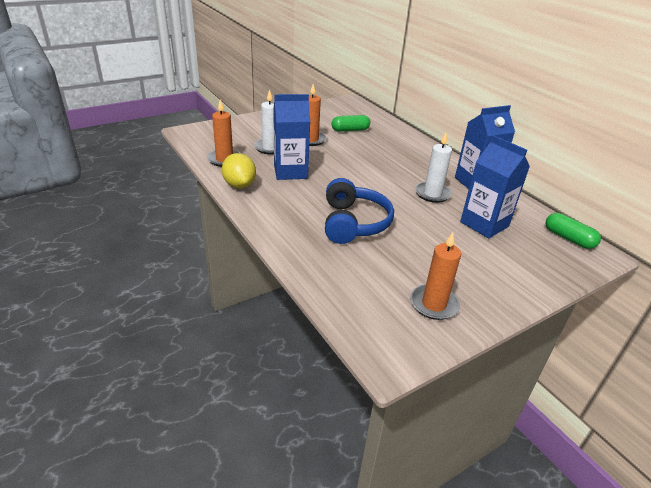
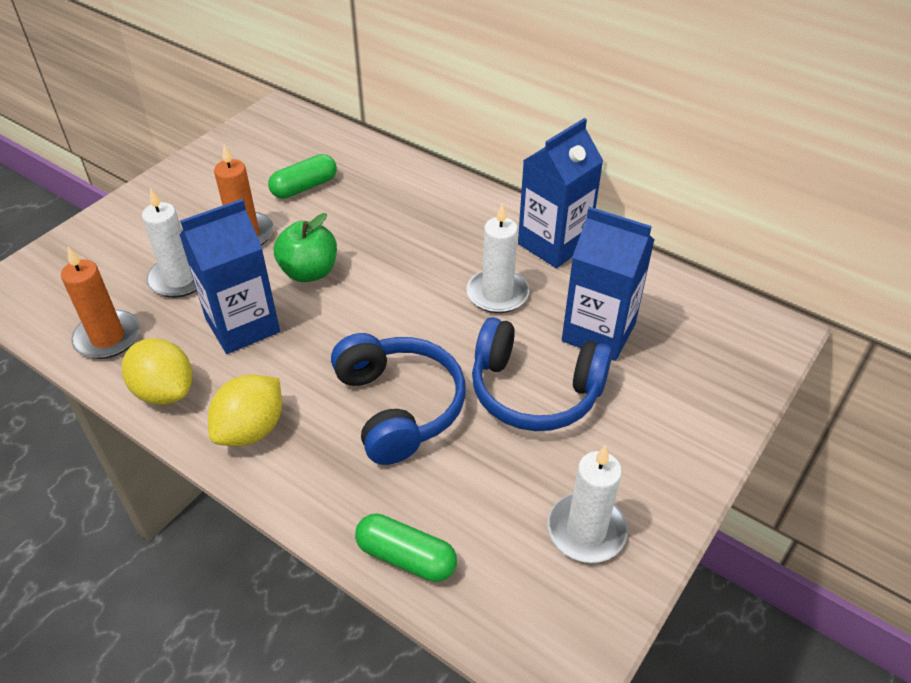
camera: 20 degrees left, 10 degrees up
(273, 210) = (251, 429): none -> yellow lemon
(335, 161) = (309, 272): none -> green apple
(433, 238) = (535, 391): none -> blue headphones
(434, 304) = (586, 530): orange candle -> white candle
(568, 238) = (725, 316): green capsule -> green capsule (406, 557)

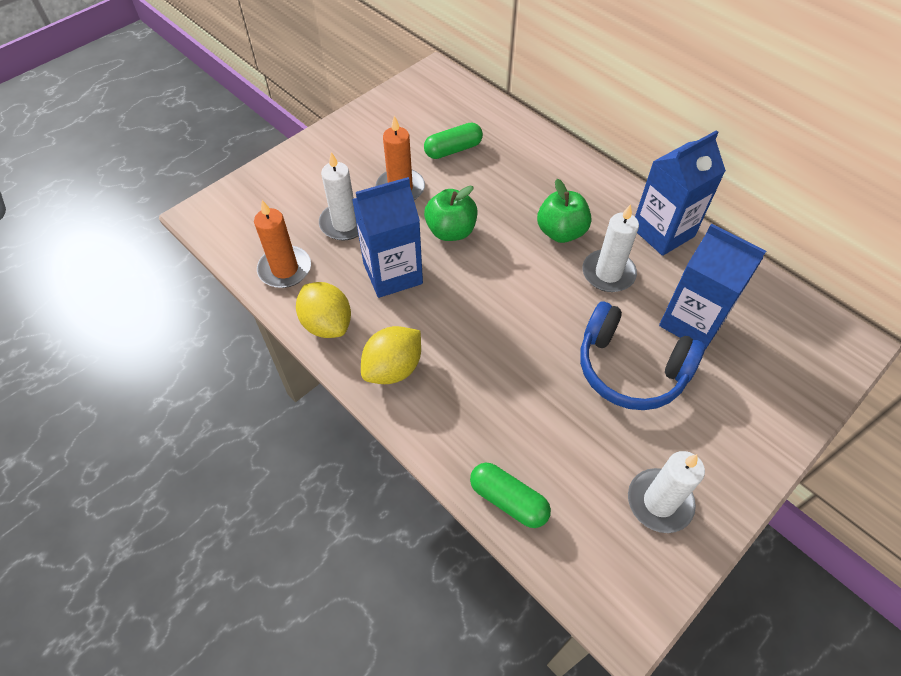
camera: 10 degrees right, 10 degrees up
(399, 407) = (515, 366): blue headphones -> none
(438, 258) = (561, 232): none -> green apple

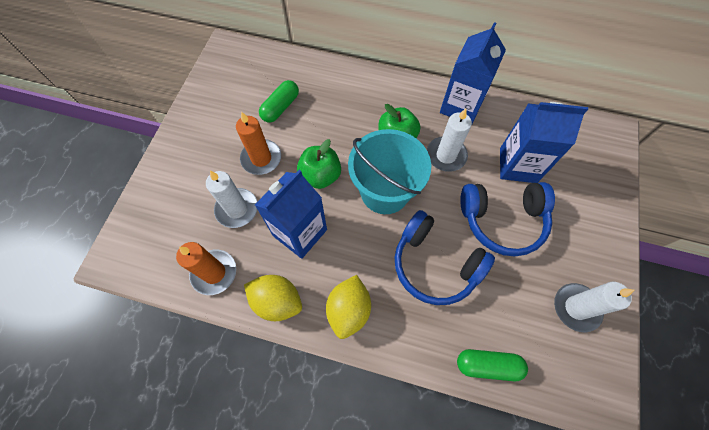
camera: 30 degrees left, 10 degrees up
(511, 277) = (385, 192): none -> turquoise bucket
(517, 373) = (435, 264): none -> blue headphones

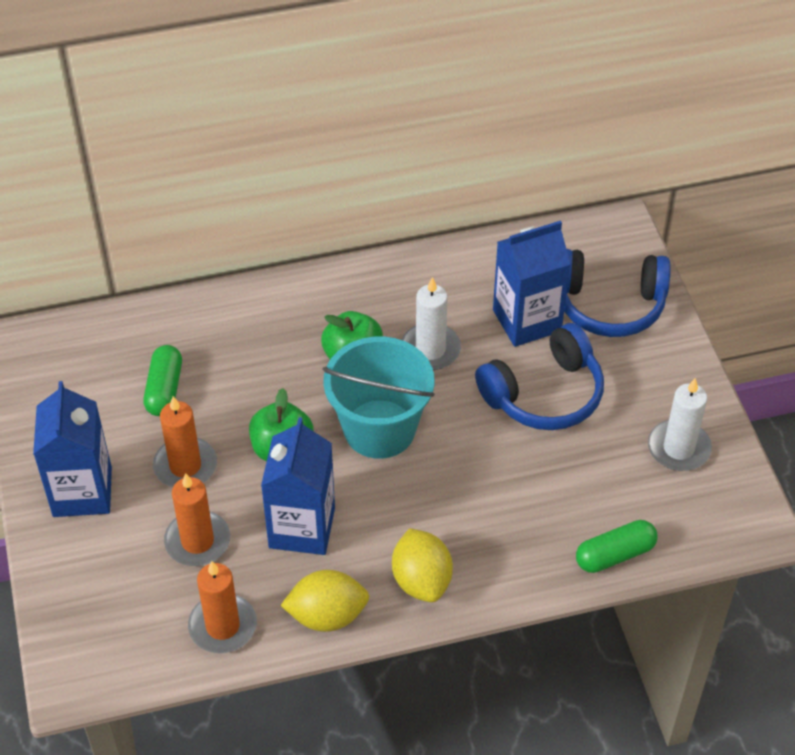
camera: 30 degrees left, 15 degrees down
(237, 209) = (197, 541): white candle -> orange candle
(435, 264) = (493, 481): blue headphones -> blue headphones (609, 305)
(461, 106) = (412, 279): blue carton -> blue carton (82, 492)

